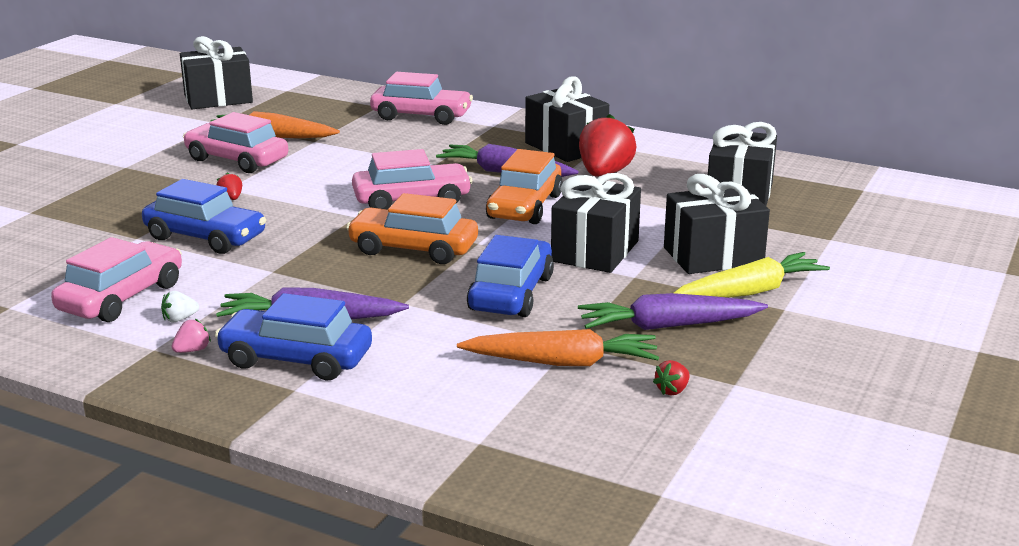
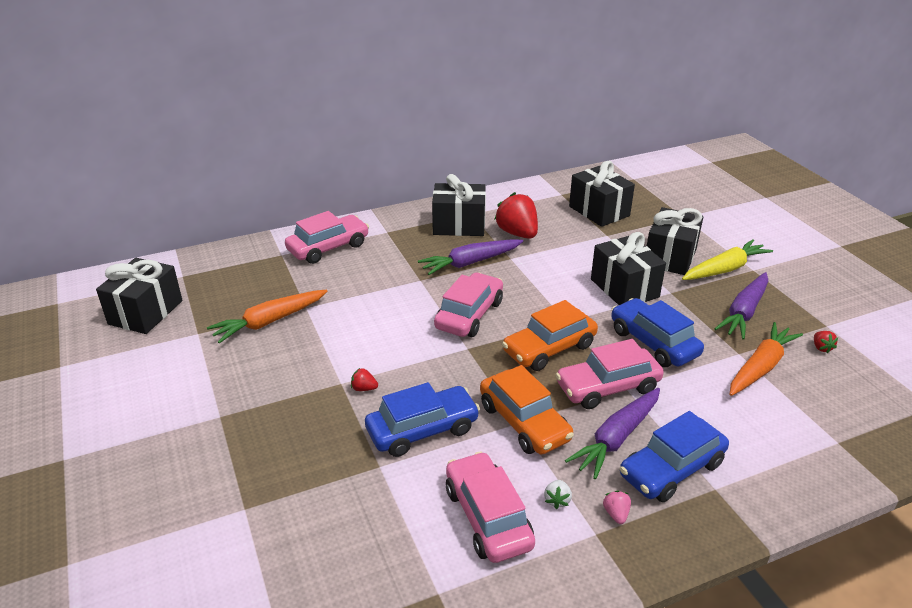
camera: 50 degrees left, 10 degrees up
(237, 160) = (291, 356): pink car -> pink car (607, 387)
(525, 207) = (533, 281): orange car -> orange car (524, 422)
(749, 292) = (725, 269): yellow carrot -> yellow carrot turned 45 degrees clockwise

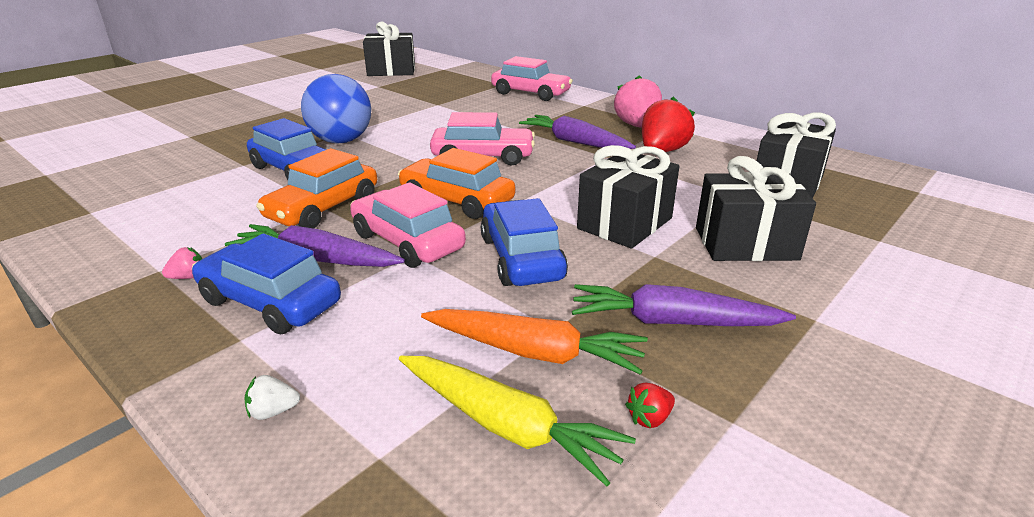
camera: 65 degrees right, 5 degrees down
(269, 322) = (408, 99): orange carrot -> none
(364, 388) = (341, 141): red strawberry -> blue ball
(459, 225) = (637, 126): black gift -> pink strawberry
(487, 517) = (182, 215): pink car -> none
(557, 500) = (207, 242): white strawberry -> white strawberry (273, 412)
(653, 343) = (521, 258): blue car -> blue car turned 45 degrees counterclockwise
(725, 269) = (777, 291): yellow carrot -> yellow carrot (507, 426)

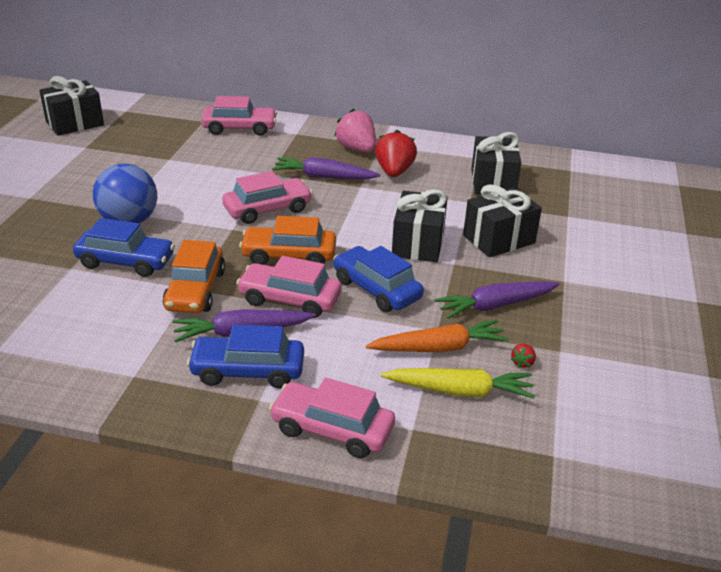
camera: 30 degrees left, 5 degrees up
(188, 277) = (165, 373): pink strawberry -> none
(273, 412) = (332, 429): white strawberry -> pink car

